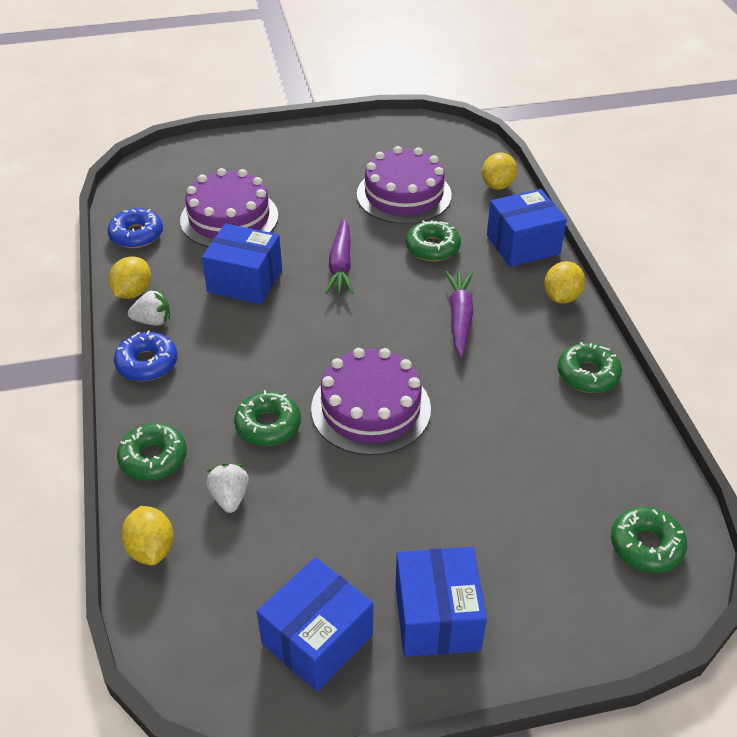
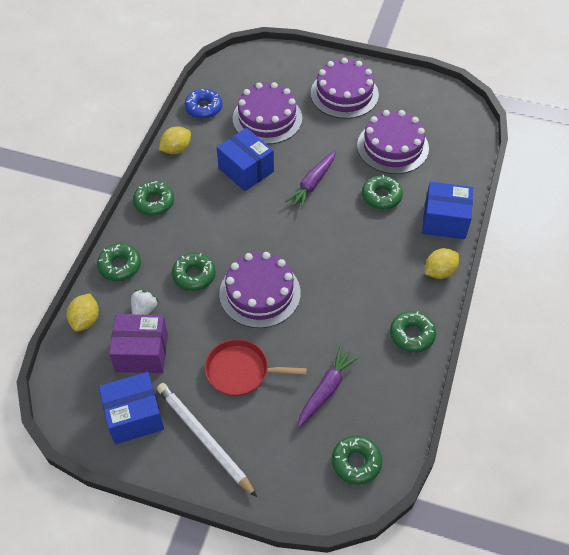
camera: 30 degrees right, 10 degrees up
(147, 363) = (154, 202): blue donut -> green donut
(153, 321) = (175, 175): white strawberry -> none
(266, 552) = (142, 352): none -> purple box
(304, 162) = (344, 94): none -> purple cake
(419, 510) = (241, 371): none -> red pan
(437, 617) = (204, 438): blue box -> white pencil
(460, 318) = (360, 256): purple carrot -> purple carrot (326, 390)
(497, 185) = (464, 166): yellow lemon -> none

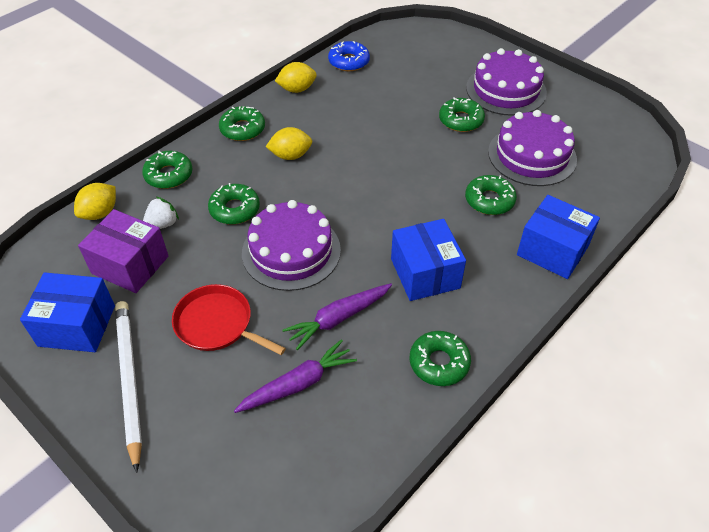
camera: 25 degrees right, 5 degrees down
(246, 170) = (355, 128): blue box -> blue box (425, 273)
(267, 118) = (408, 89): purple cake -> none
(312, 183) = (418, 163): purple carrot -> purple carrot (338, 318)
(356, 462) = (280, 486): green donut -> green donut (461, 120)
(439, 272) = (515, 304): yellow lemon -> yellow lemon (290, 156)

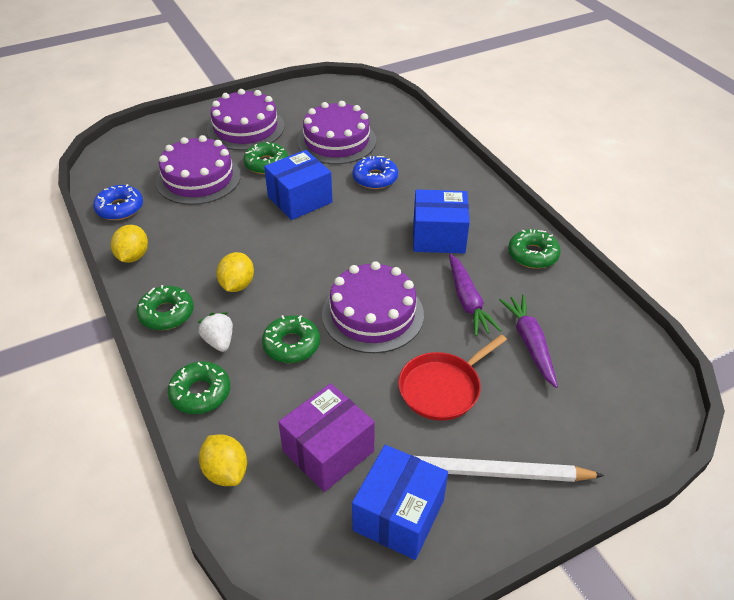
camera: 70 degrees left, 5 degrees down
(162, 224) = (280, 412): white strawberry -> white strawberry (219, 341)
(412, 88) = (198, 178): none -> purple cake
(489, 200) = (375, 178): green donut -> blue donut
(552, 250) = (445, 164): blue box -> blue box (300, 199)

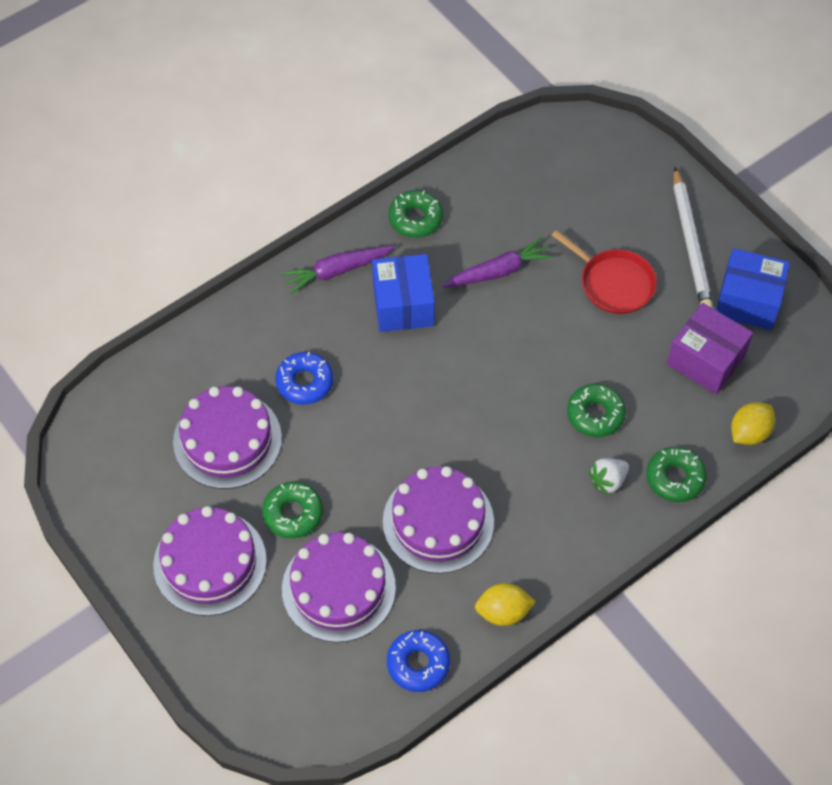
camera: 100 degrees left, 15 degrees up
(166, 313) = (583, 543): green donut -> none
(237, 285) = (524, 486): yellow lemon -> none
(300, 199) = (362, 457): blue box -> none
(372, 314) = (536, 351): purple cake -> purple cake (438, 521)
(530, 343) = (542, 219): purple carrot -> purple carrot (337, 271)

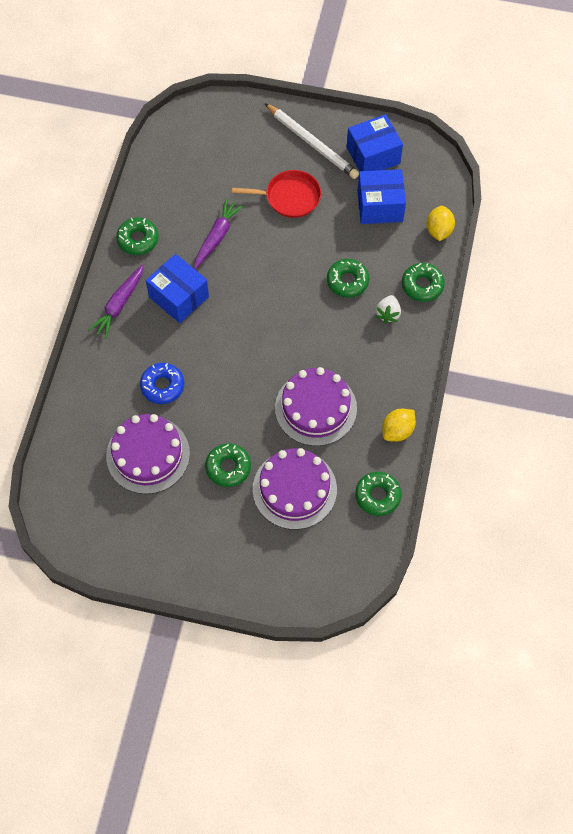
camera: 40 degrees left, 5 degrees up
(210, 562) = (206, 533): purple cake -> none
(418, 664) = (377, 496): blue donut -> green donut
(705, 360) = (380, 206): purple box -> blue box

